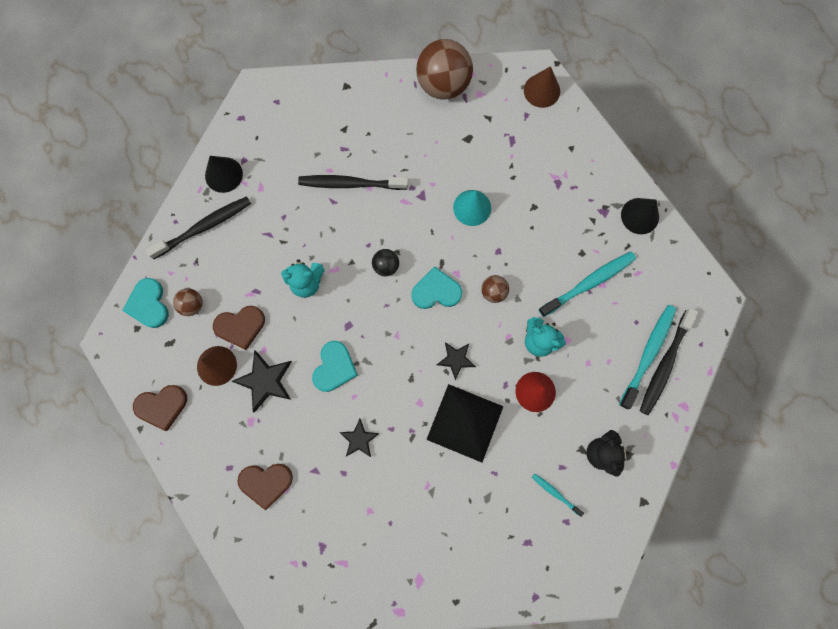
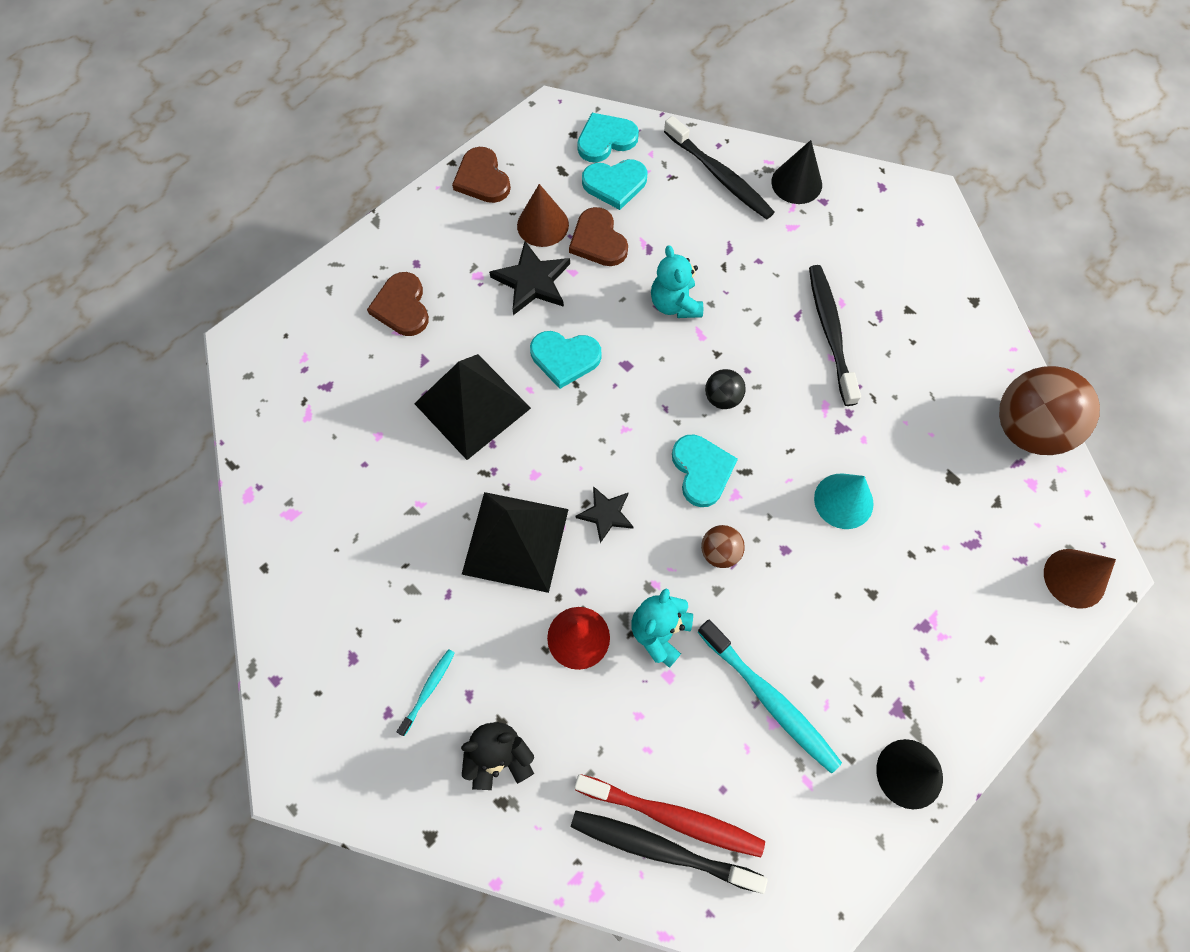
camera: 80 degrees right, 10 degrees down
(192, 305) = (615, 184): brown ball -> turquoise heart
(359, 439) = (472, 406): black star -> black pyramid
(648, 354) = (673, 816): turquoise toothbrush -> red toothbrush

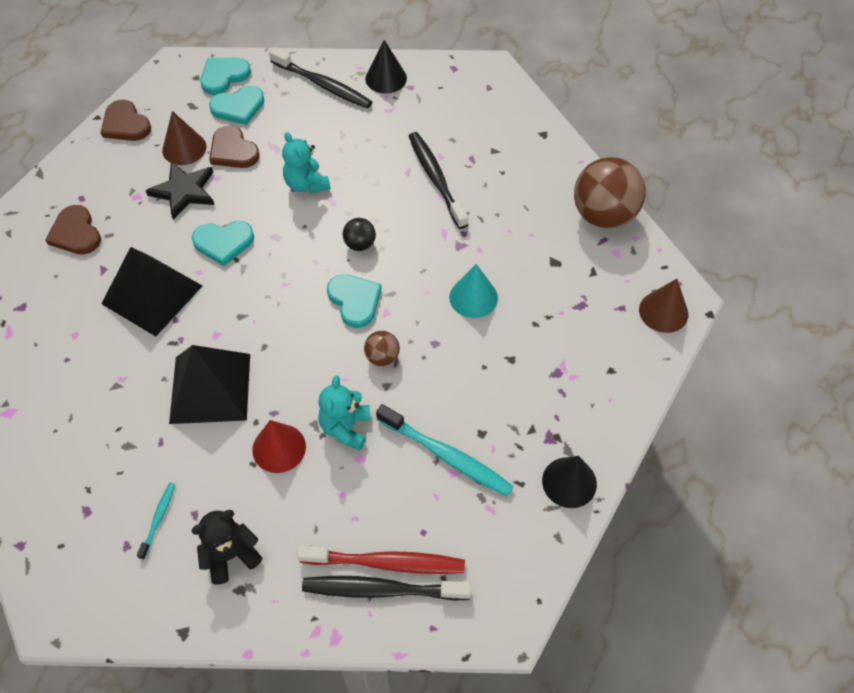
camera: 15 degrees left, 10 degrees down
(606, 514) = (282, 350): black star -> none

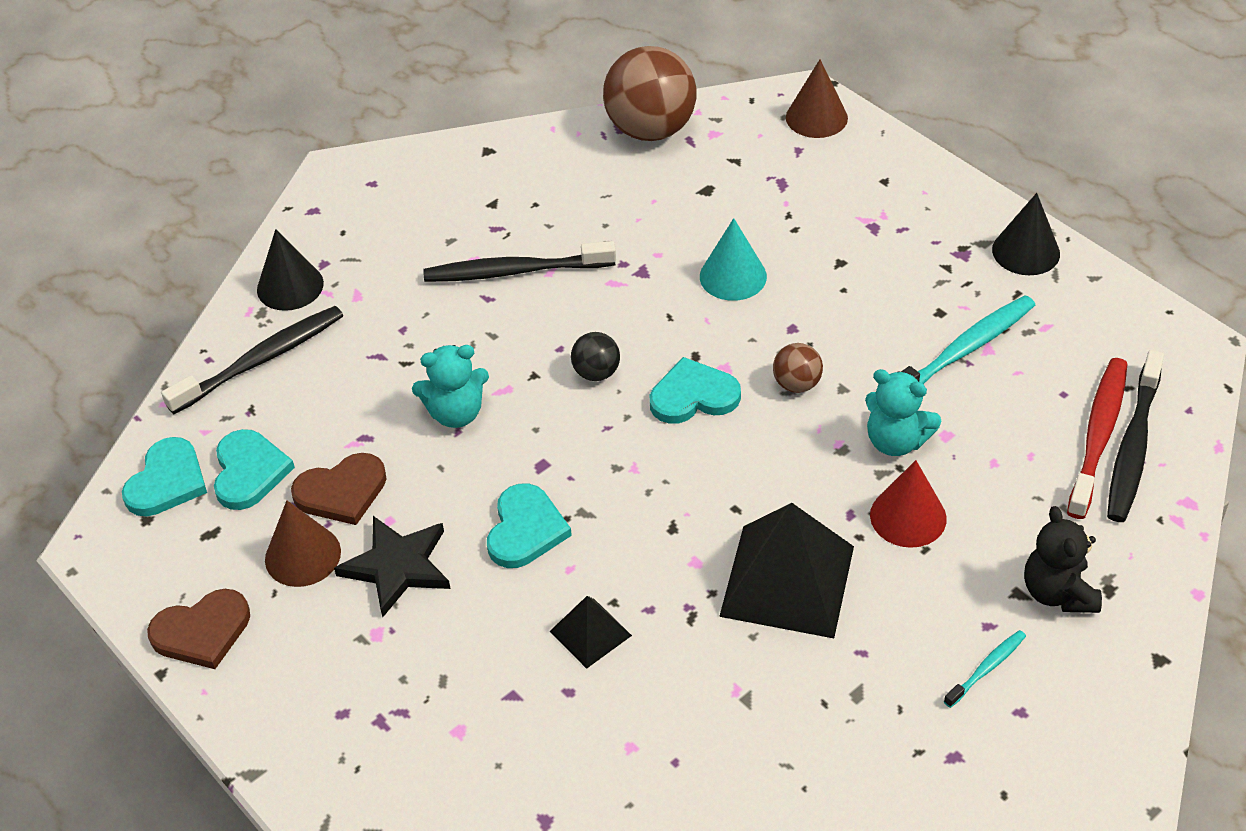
camera: 70 degrees left, 10 degrees down
(75, 233) = (418, 727): brown heart -> none
(152, 294) = (590, 633): black pyramid -> black pyramid, size x0.51
(158, 519) = (986, 668): turquoise toothbrush -> turquoise toothbrush turned 105 degrees clockwise
(224, 76) = (167, 481): turquoise heart -> turquoise heart turned 135 degrees counterclockwise

